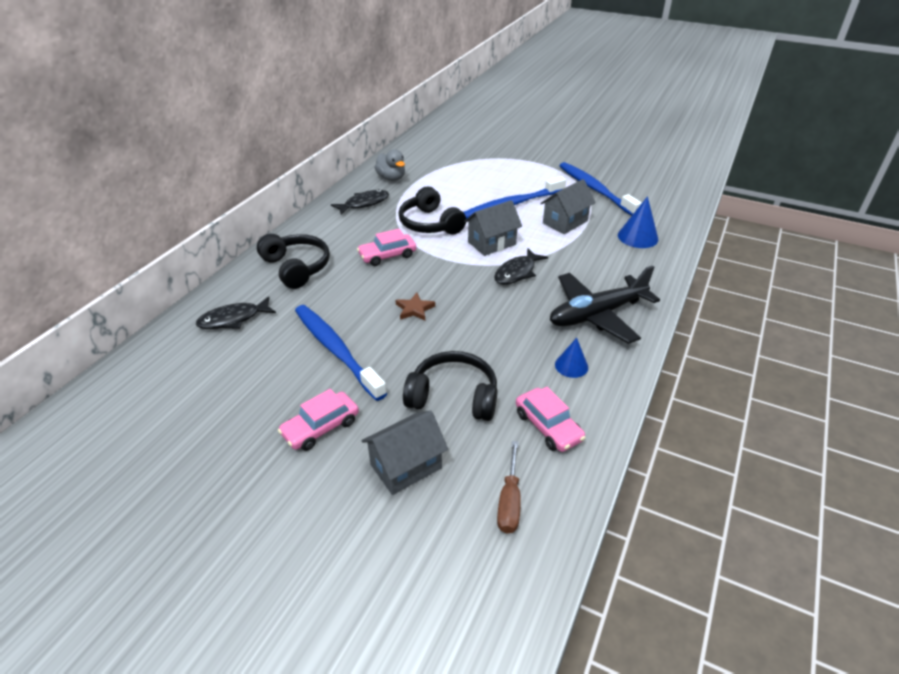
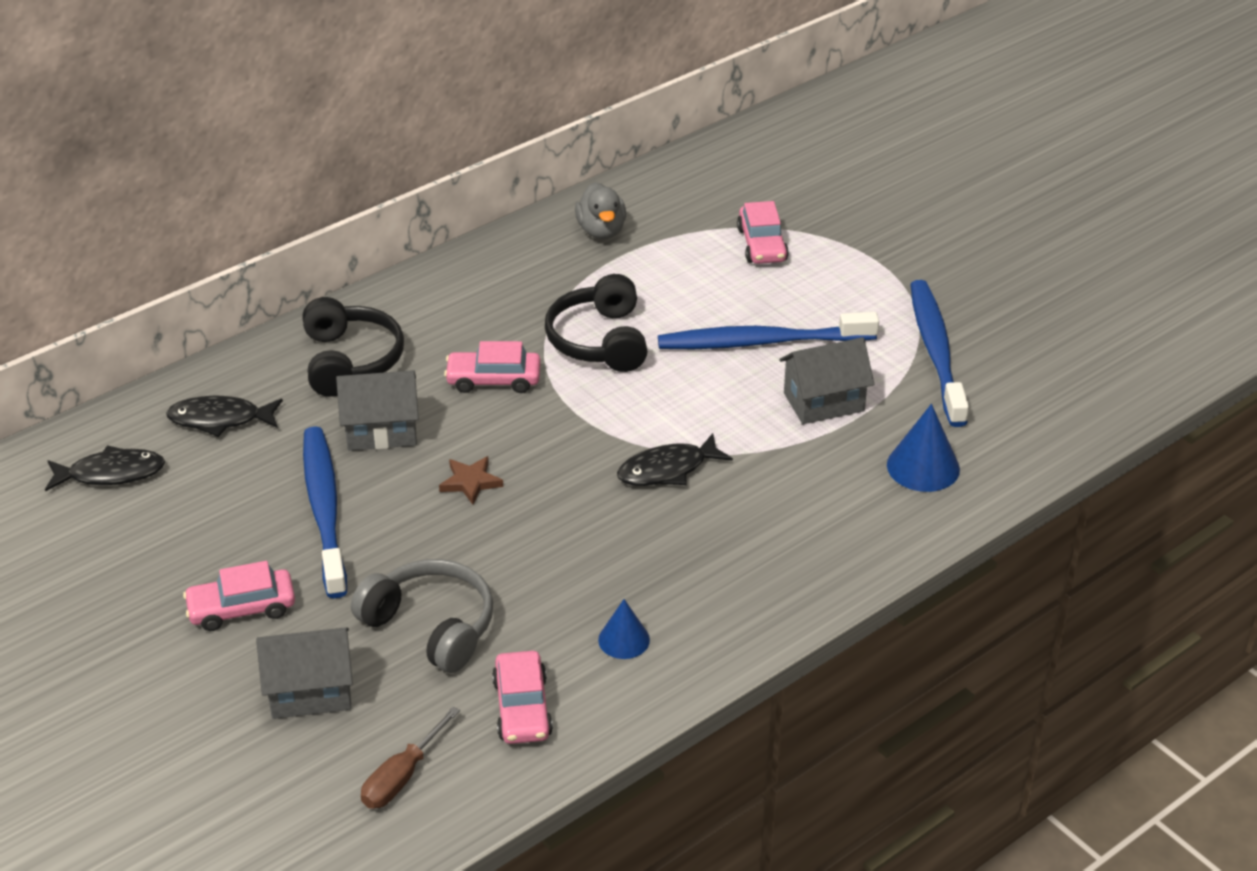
camera: 25 degrees right, 0 degrees up
(364, 203) = (522, 271): black fish -> black fish (111, 473)
(453, 396) = (431, 626): black headphones -> grey headphones
(475, 167) = (762, 244): none -> pink car
(491, 243) = (669, 406): grey house -> grey house (381, 431)
(597, 315) = (730, 577): black plane -> none

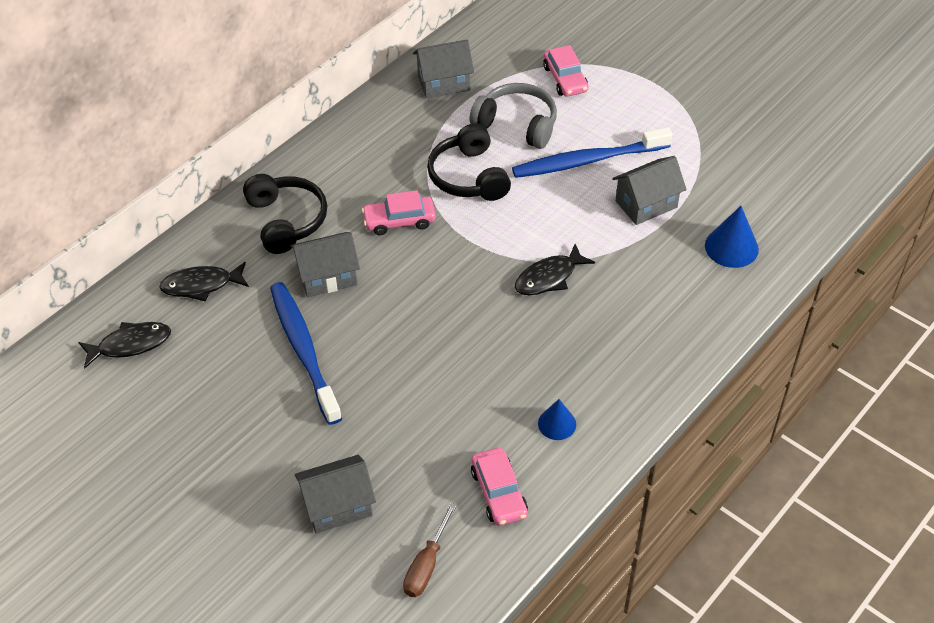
camera: 10 degrees left, 10 degrees up
(242, 608) = (265, 444): pink car -> none
(431, 626) = (412, 436): grey headphones -> grey headphones (517, 124)
(470, 482) = (407, 310): brown star -> none
(601, 231) = (443, 83): grey duck -> grey house
(936, 352) = (715, 151): blue toothbrush -> none

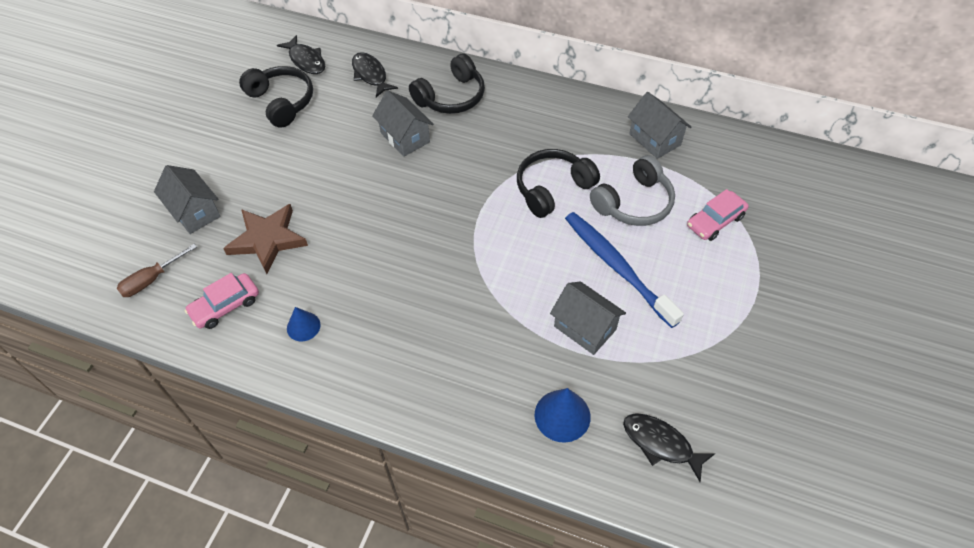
camera: 70 degrees right, 5 degrees up
(193, 384) = (281, 102): none -> black headphones
(304, 351) = (329, 148): blue toothbrush -> none
(399, 221) = (481, 160): pink car -> none
(419, 437) = (267, 239): none -> brown star
(426, 565) = (152, 279): brown screwdriver -> brown screwdriver turned 45 degrees counterclockwise
(517, 124) = (634, 203): grey headphones -> grey headphones turned 45 degrees clockwise
(549, 277) = (461, 277): black fish -> black fish (661, 444)

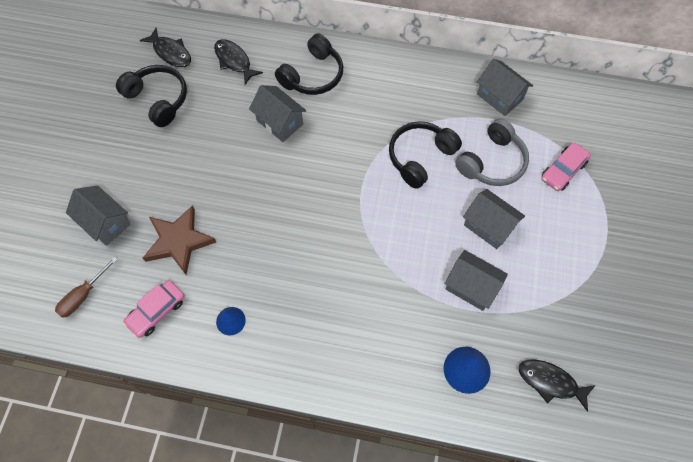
camera: 10 degrees left, 10 degrees up
(617, 267) = (489, 226): blue toothbrush -> grey house

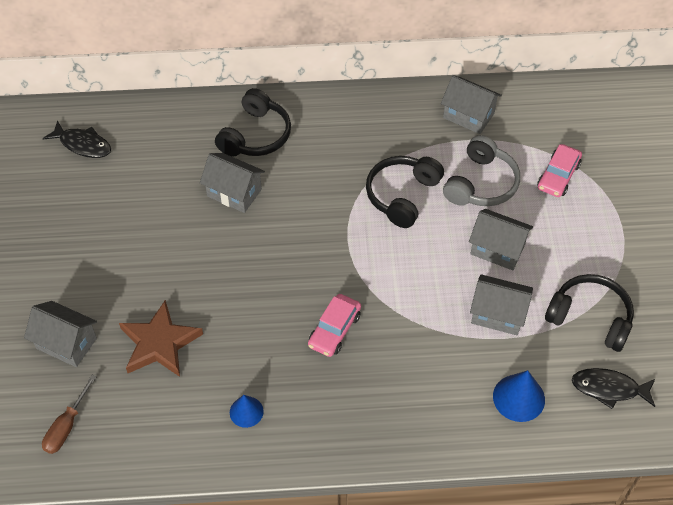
camera: 15 degrees left, 10 degrees down
(156, 311) = (158, 422): pink car -> pink car (334, 330)
(158, 99) = (85, 198): black headphones -> black headphones (590, 318)
(234, 61) = (161, 139): black fish -> none

